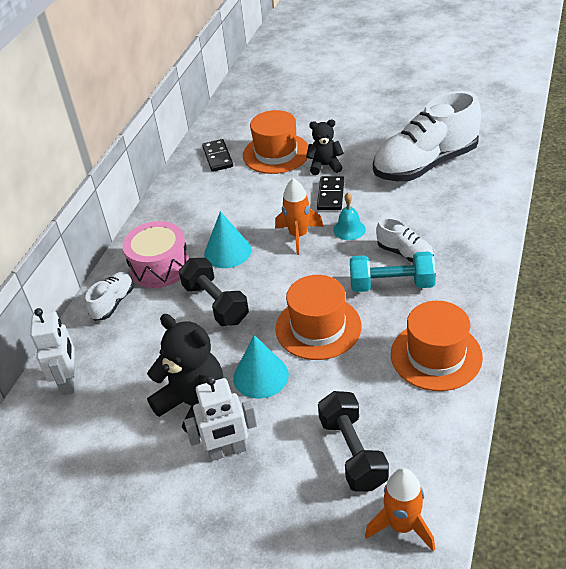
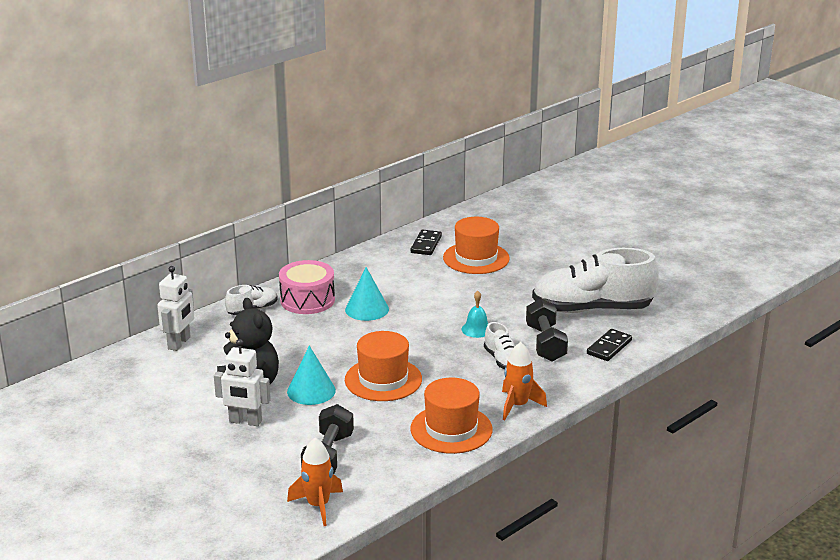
camera: 25 degrees right, 15 degrees down
(216, 304) = (324, 337): black dumbbell -> black dumbbell (545, 343)
(298, 236) = (432, 319): orange rocket -> orange rocket (517, 406)
(325, 166) = (506, 280): black teddy bear -> none
(331, 195) = (488, 302): black domino -> black domino (609, 347)
(391, 285) = (468, 376): turquoise dumbbell -> none

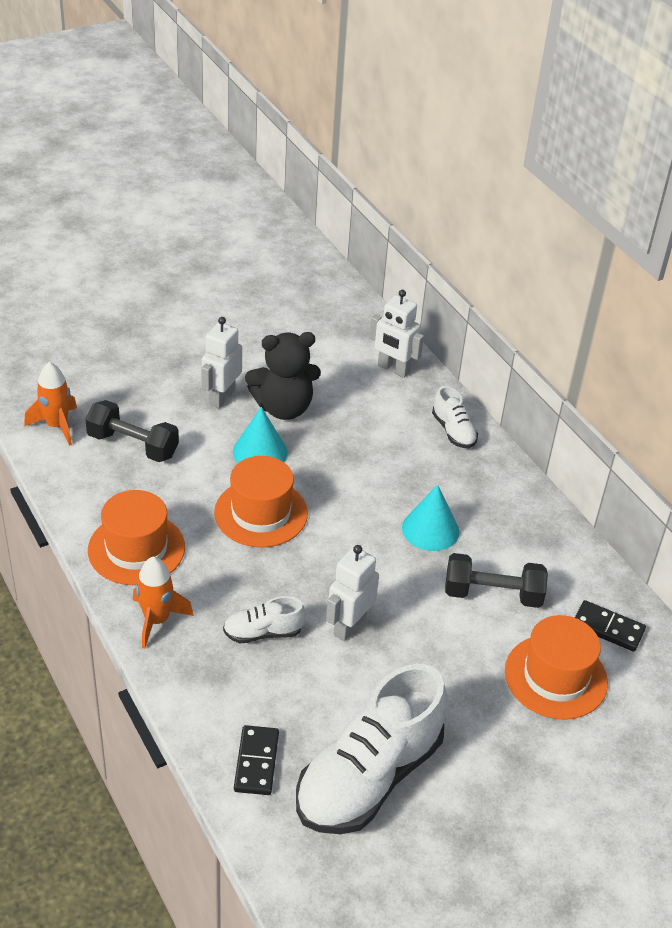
camera: 100 degrees right, 15 degrees up
(307, 300) = (466, 480): pink drum -> none
(476, 329) = (349, 626): turquoise bell -> white robot
(545, 343) = (290, 690): black dumbbell -> black dumbbell (492, 594)
(592, 309) = (369, 777): white shoe -> white shoe turned 150 degrees counterclockwise
(609, 347) = (256, 762): black domino -> black domino turned 45 degrees clockwise

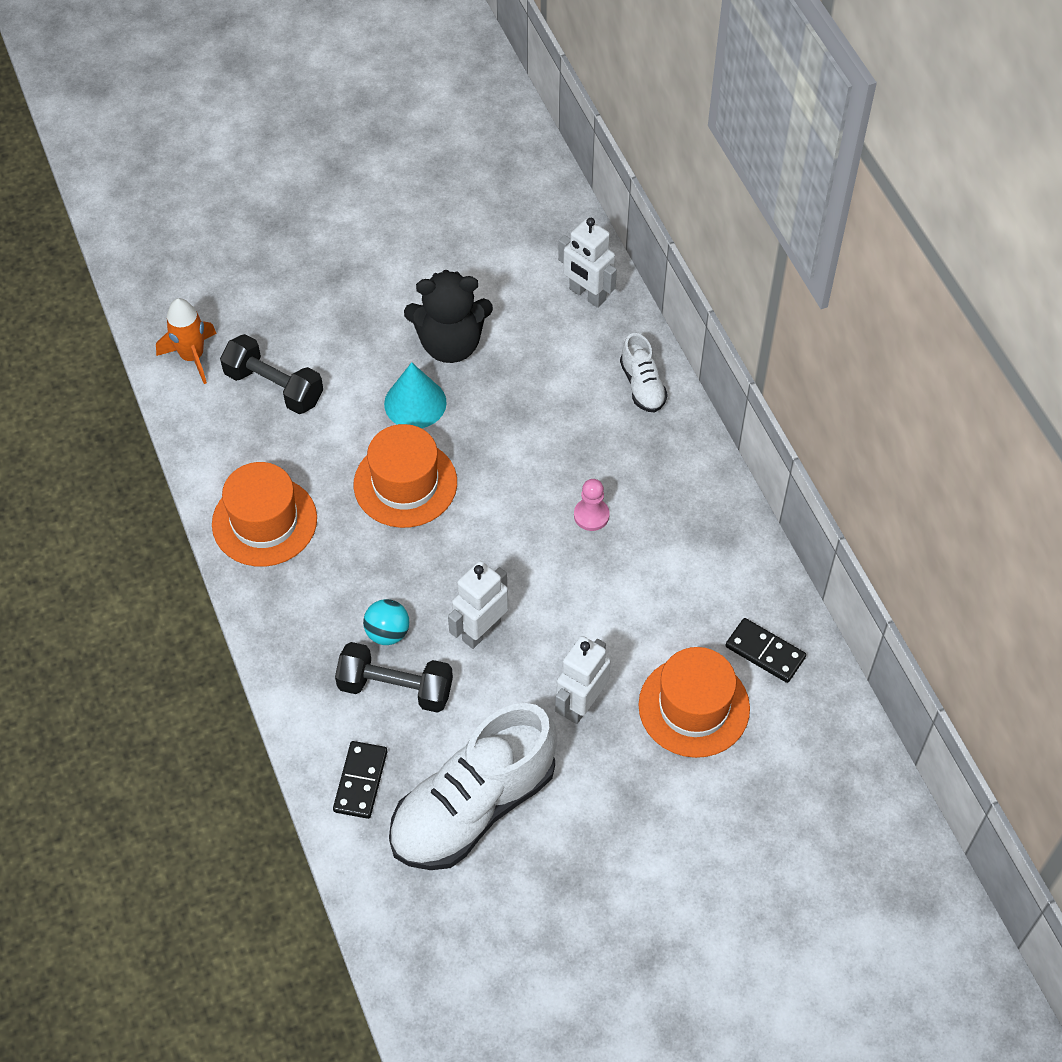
camera: 10 degrees right, 15 degrees up
(156, 620) = (277, 610): orange rocket -> none
(221, 397) = (381, 326): white robot -> white robot (581, 704)
(263, 633) = (387, 633): white shoe -> turquoise ball
(430, 529) = (591, 515): turquoise cone -> pink pawn
(492, 594) = (645, 602): black dumbbell -> black dumbbell (395, 688)

